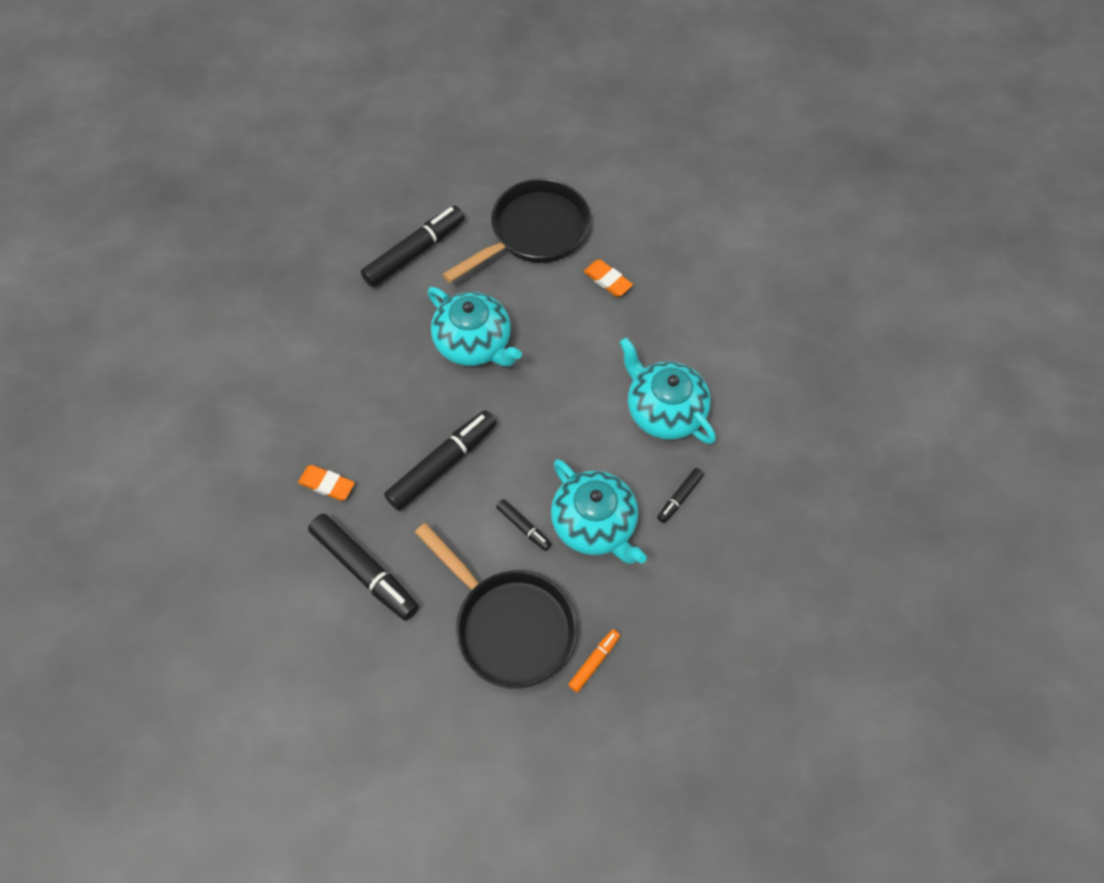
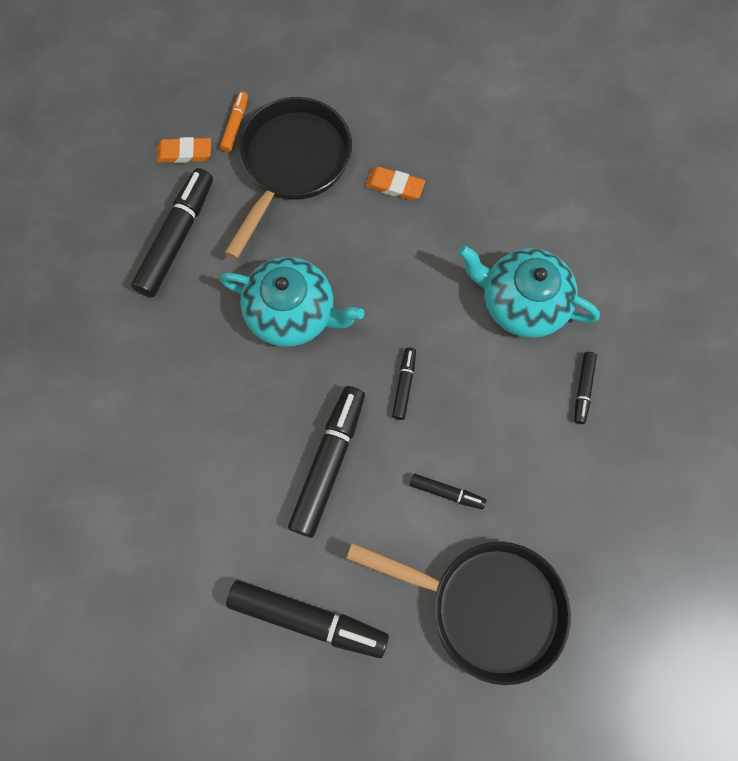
camera: 25 degrees left, 10 degrees up
(327, 484) = (217, 541): orange eraser -> orange eraser (184, 153)
(533, 433) = (404, 385): none -> black marker
(594, 662) = (589, 603): orange marker -> orange marker (235, 125)
(595, 524) = (516, 456): turquoise teapot -> none

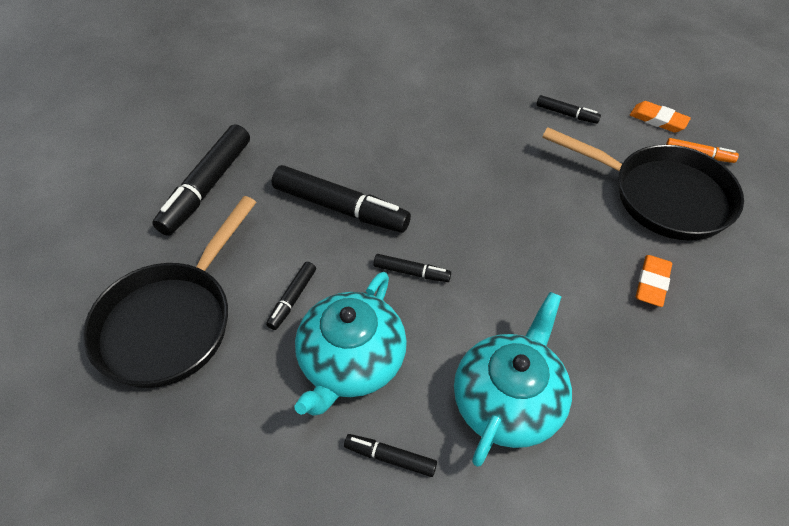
camera: 95 degrees right, 20 degrees down
(177, 238) = (566, 114): black marker -> black marker, size x0.50
(184, 153) = (658, 120): orange eraser -> orange eraser turned 60 degrees counterclockwise
(292, 313) = (493, 189): turquoise teapot -> turquoise teapot (351, 362)

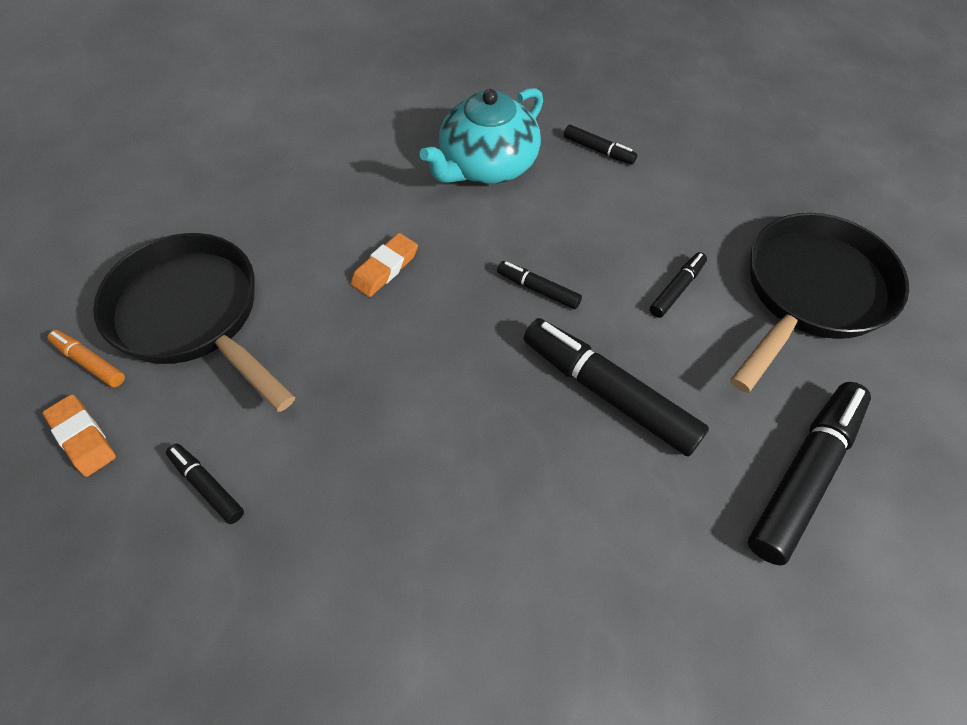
camera: 165 degrees left, 5 degrees up
(351, 362) = (620, 220): turquoise teapot -> none
(652, 283) = (291, 226): orange eraser -> orange eraser (385, 268)

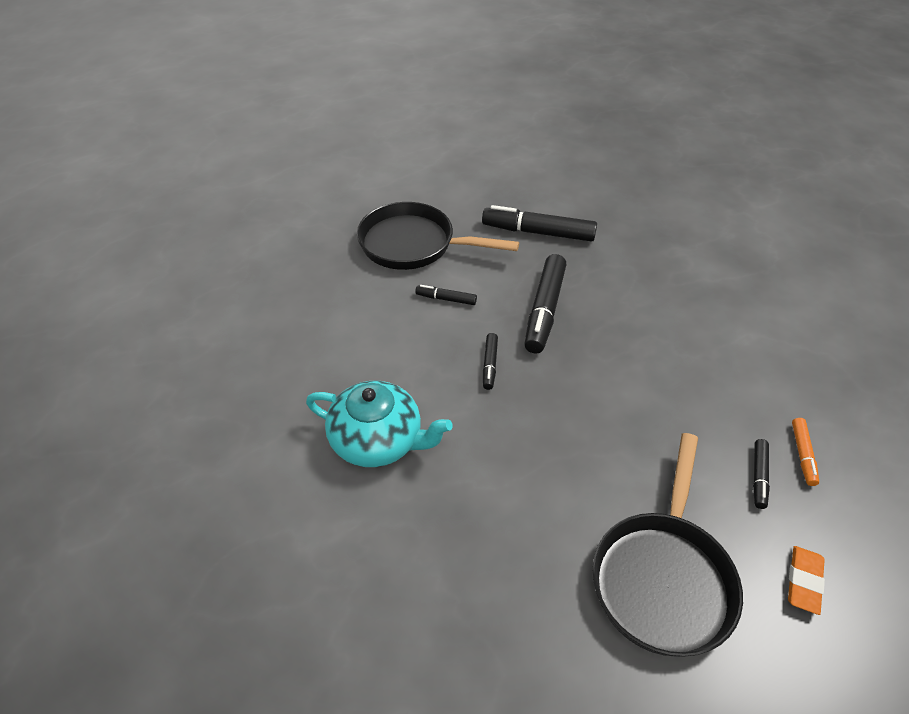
camera: 115 degrees left, 10 degrees down
(90, 362) = (758, 628): orange marker -> orange marker (802, 454)
(385, 268) = (529, 462): orange eraser -> none
(598, 150) = (325, 373): black marker -> none

